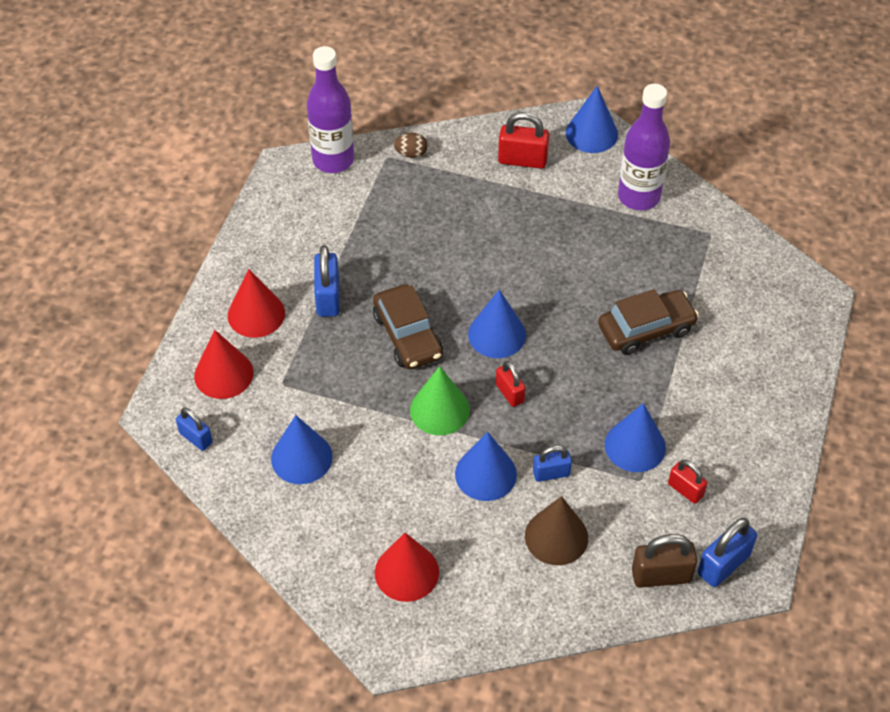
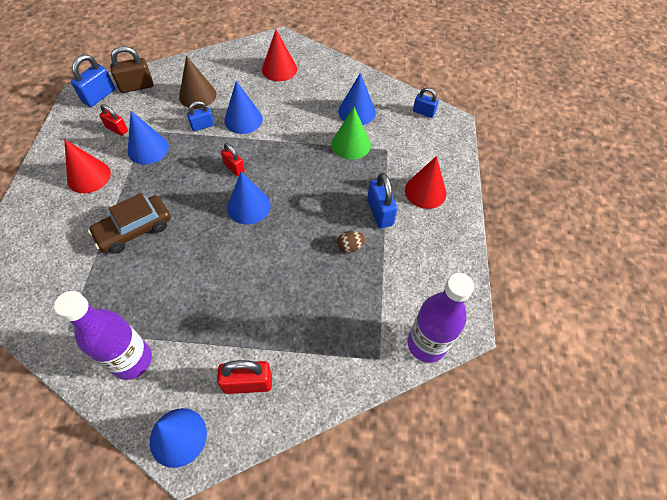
camera: 165 degrees right, 5 degrees up
(223, 374) = (426, 149): red cone -> red cone (89, 176)
(408, 335) = (313, 194): brown car -> none
(411, 154) = (357, 367): brown egg -> brown egg (350, 247)
(439, 410) = (279, 150): green cone -> green cone (351, 144)

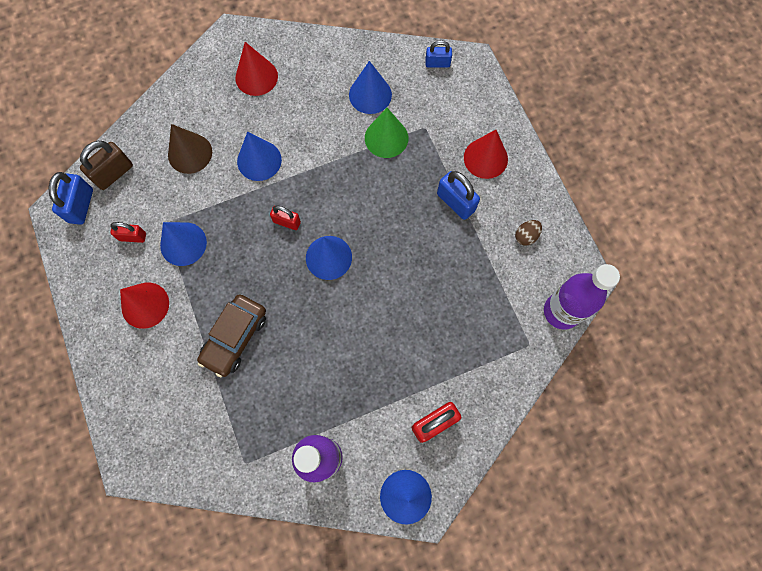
camera: 25 degrees left, 15 degrees up
(202, 126) = (221, 188): blue padlock -> none
(350, 247) = (448, 252): brown egg -> brown egg (526, 236)

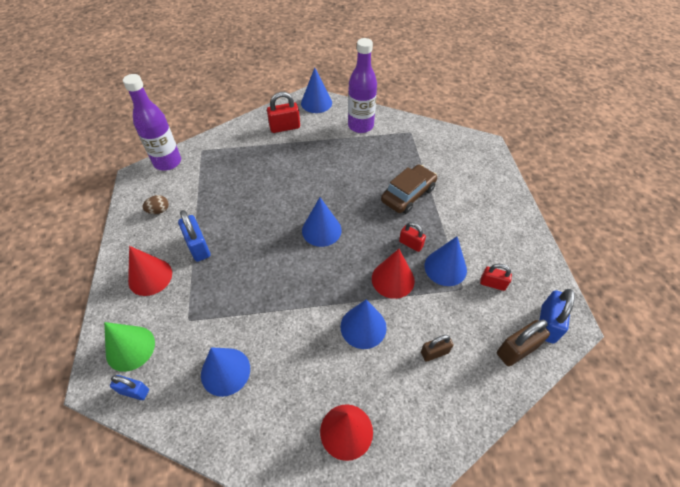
camera: 165 degrees left, 20 degrees down
(145, 305) = (479, 229): red cone -> red cone (393, 279)
(190, 153) = (434, 352): brown cone -> brown padlock
(287, 222) = (349, 264): red padlock -> red padlock (411, 244)
(386, 138) = (230, 318): green cone -> green cone (130, 348)

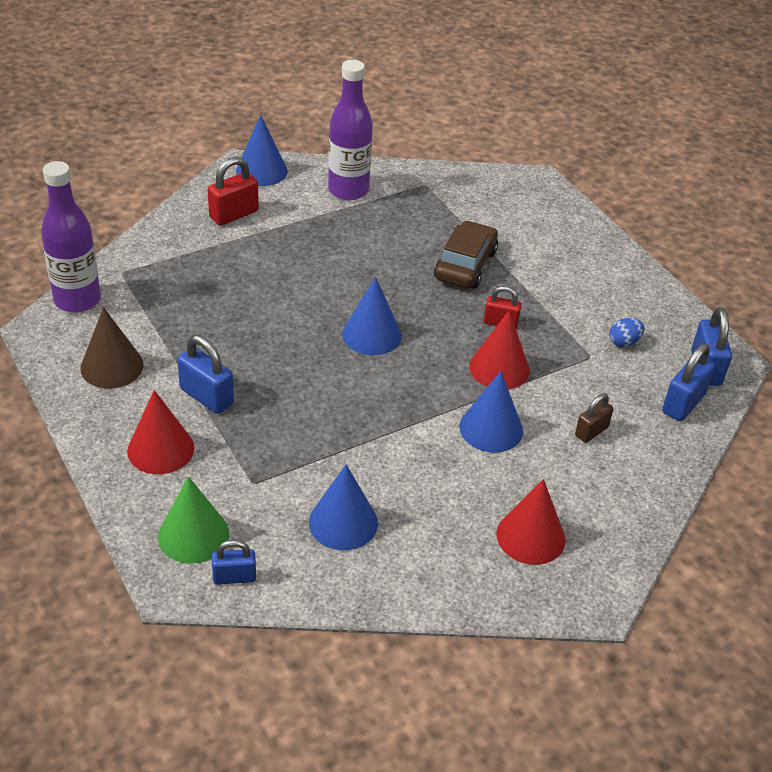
camera: 25 degrees left, 10 degrees down
(159, 210) = (112, 366): brown egg -> brown cone
(445, 267) = (558, 339): blue cone -> none
(492, 284) = (624, 342): red padlock -> blue egg
(516, 350) = (683, 403): brown padlock -> blue padlock

